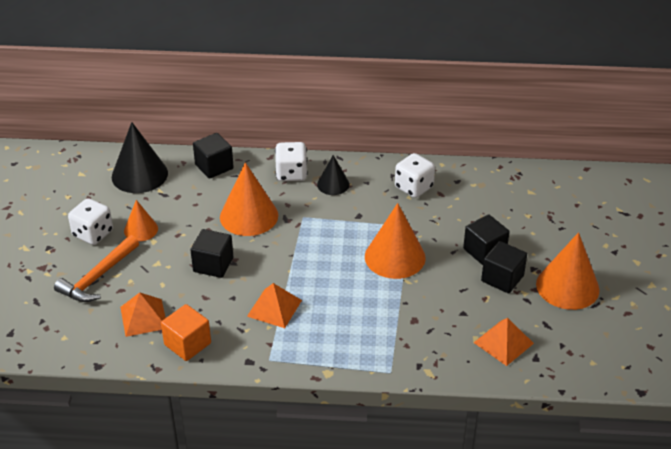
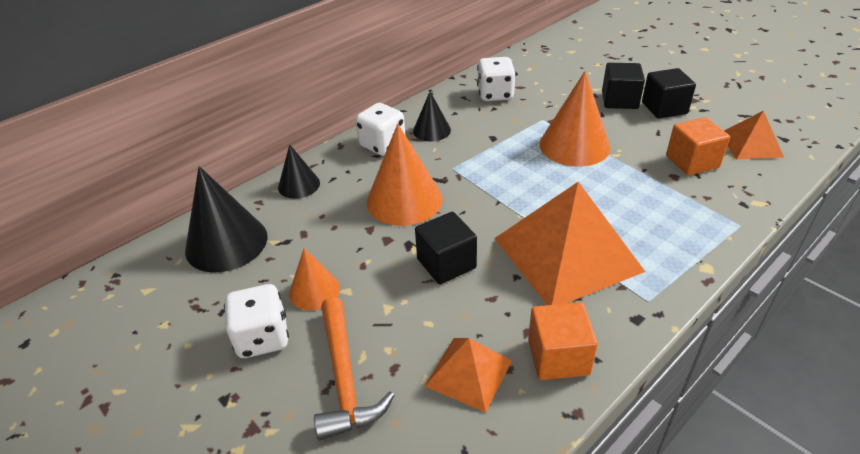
camera: 45 degrees left, 0 degrees up
(214, 167) = (299, 185): black cube -> black cone
(274, 308) = (567, 254): orange pyramid -> orange pyramid, size x1.93
(442, 321) = (692, 162): none -> orange cube
(567, 286) = (705, 86): orange cone -> none

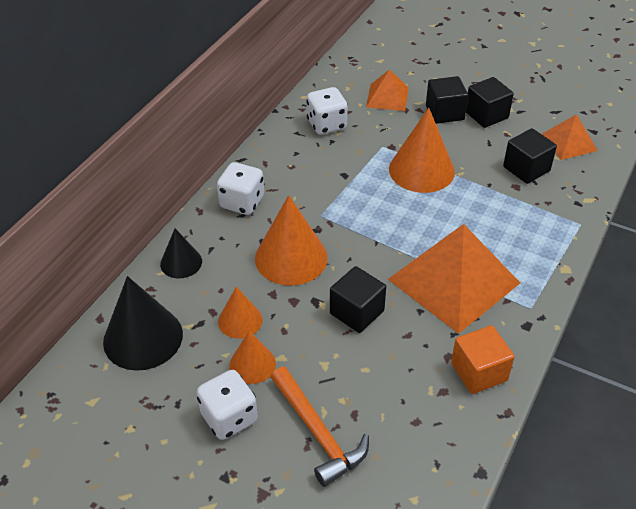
camera: 20 degrees left, 5 degrees up
(325, 247) = (240, 320): none -> orange cone
(431, 130) = (282, 177): black cone -> none
(468, 373) = (415, 403): orange pyramid -> orange pyramid (387, 97)
(692, 162) = (526, 169): orange cube -> black cube

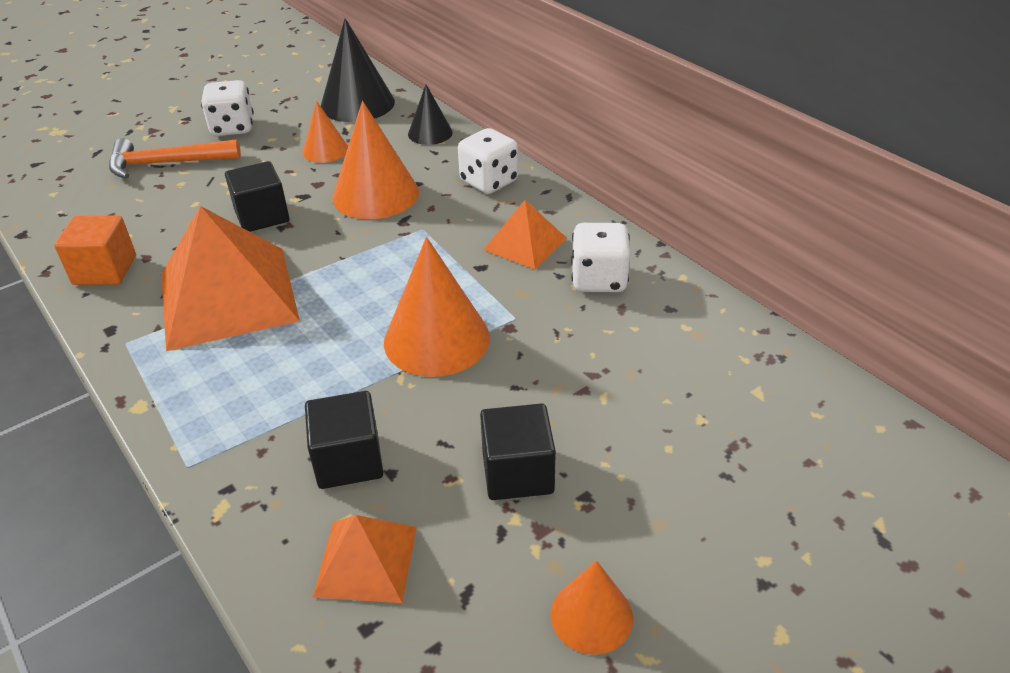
camera: 115 degrees right, 5 degrees down
(252, 364) = (270, 147): orange cone -> orange cone (591, 615)
(387, 97) = (637, 363): orange pyramid -> orange pyramid (525, 243)
(444, 113) = (556, 418): black cube -> none

